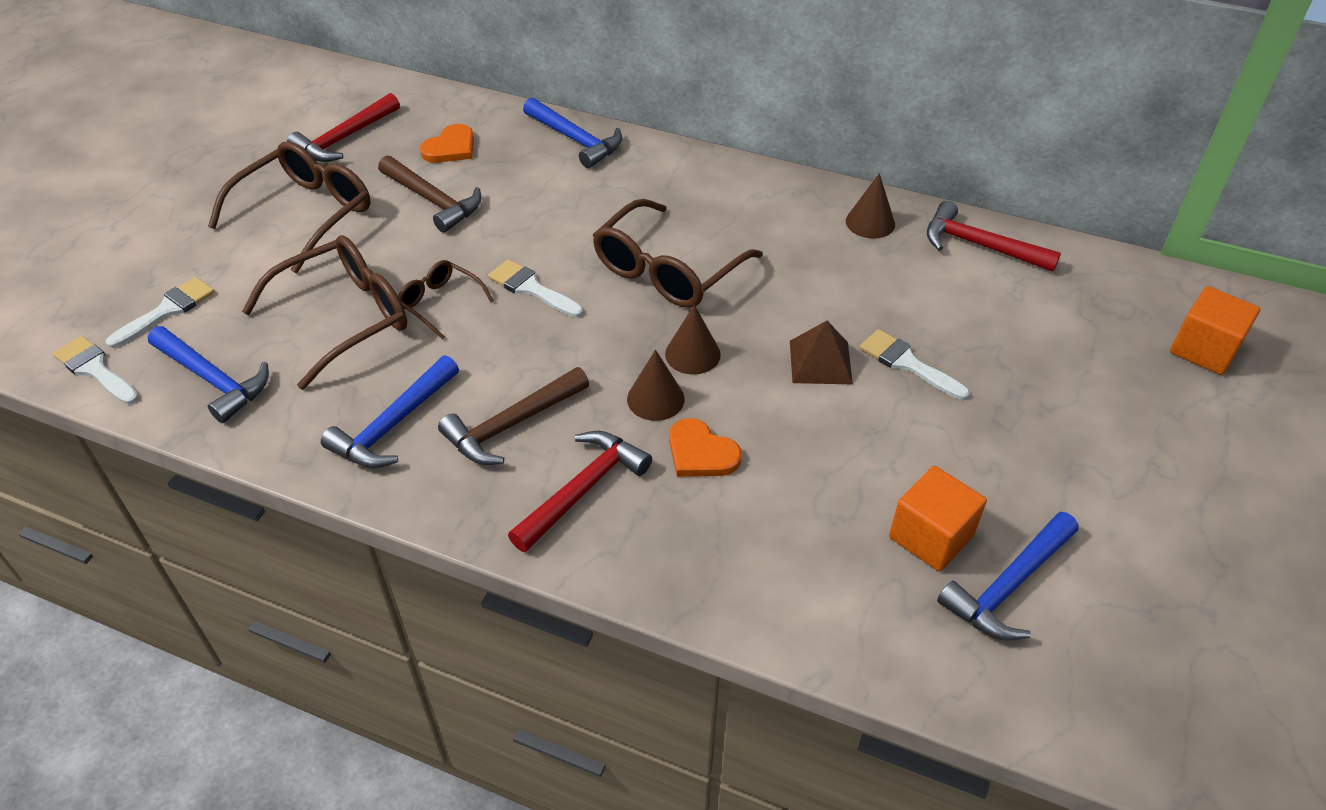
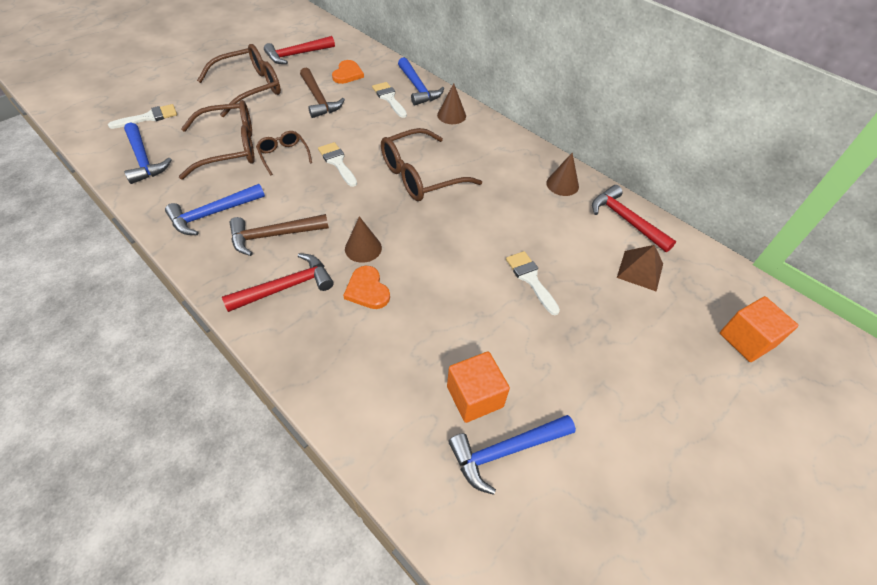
camera: 20 degrees right, 5 degrees up
(95, 369) = (94, 136): white brush -> white brush (389, 98)
(450, 148) = (347, 74): orange heart -> orange heart turned 45 degrees counterclockwise
(692, 354) = (402, 229): brown cone -> brown cone (451, 115)
(820, 362) = (476, 259): brown pyramid -> brown pyramid (640, 270)

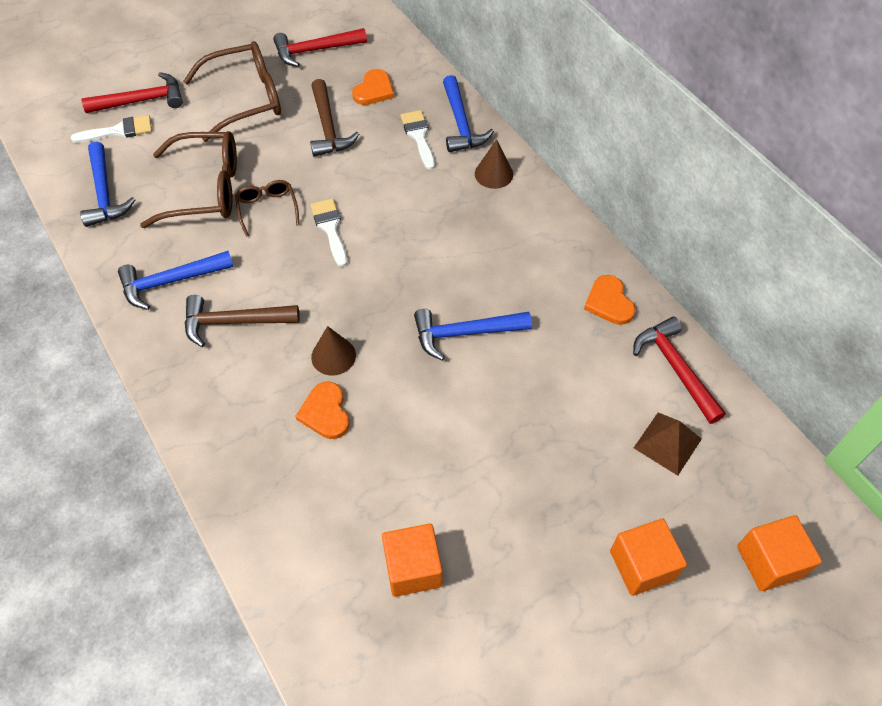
camera: 15 degrees right, 5 degrees up
(286, 287) = (235, 393): red hammer -> red hammer (142, 101)
(420, 176) = (428, 263): brown glasses -> none
(506, 451) = (429, 638): blue hammer -> blue hammer (464, 333)
(530, 279) = (524, 431): white brush -> none
(562, 184) = (609, 302): brown cone -> orange heart
(655, 360) = (642, 565): none -> orange cube

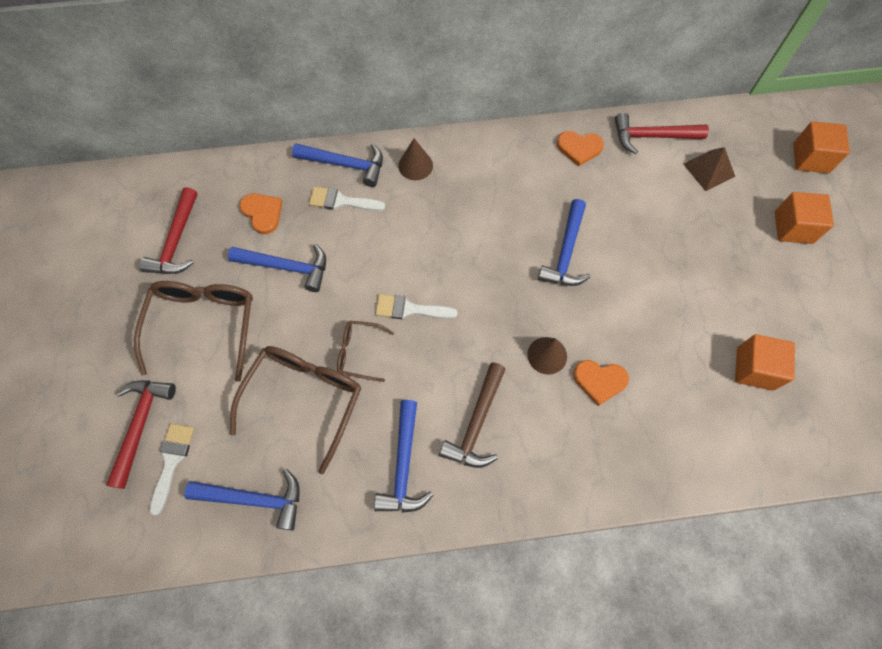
camera: 65 degrees left, 10 degrees up
(328, 127) = (286, 267): brown hammer -> blue hammer

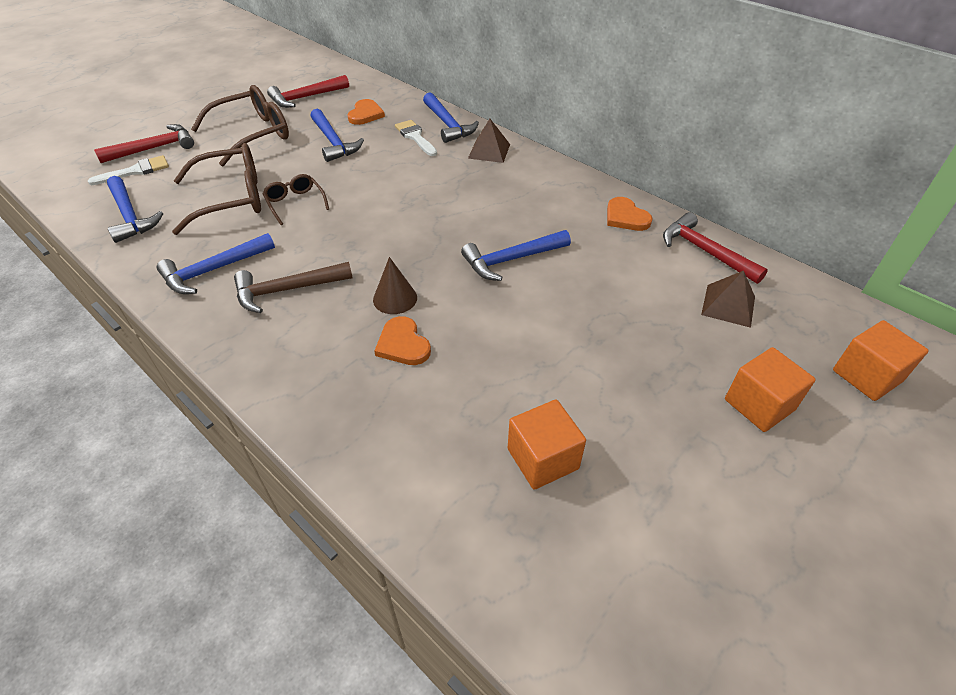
camera: 50 degrees right, 20 degrees down
(409, 309) = (359, 207): white brush -> none
(415, 165) = (489, 151): brown cone -> brown pyramid

